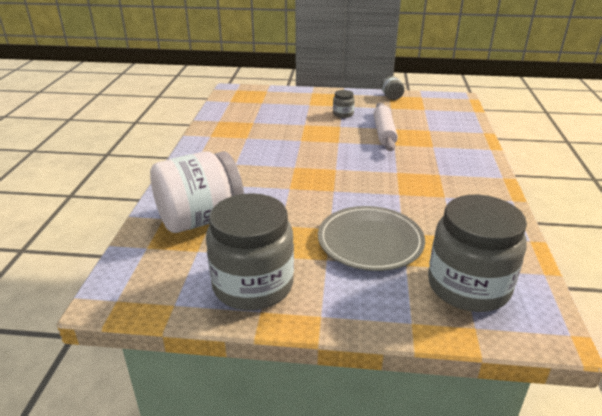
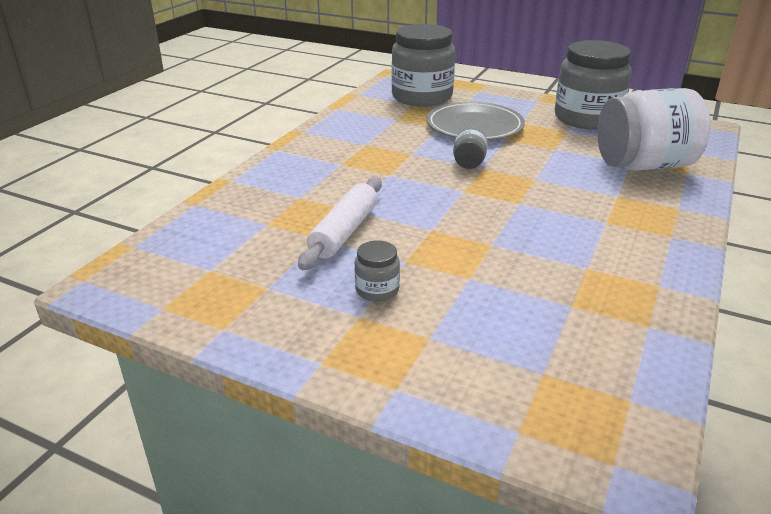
camera: 160 degrees left, 0 degrees up
(391, 96) = (224, 323): grey jar -> grey jar (469, 163)

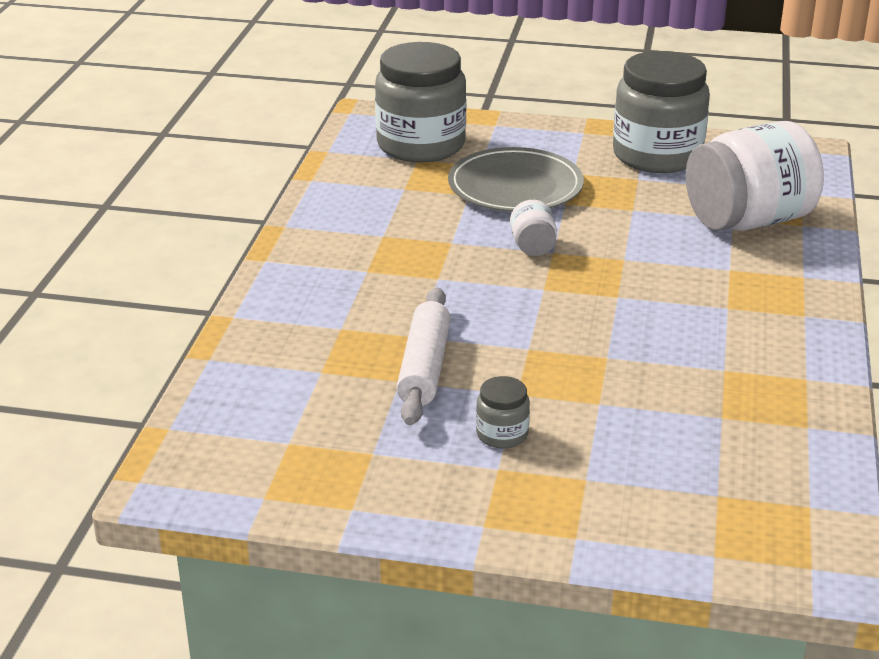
camera: 15 degrees left, 0 degrees up
(469, 163) = (533, 247): grey jar -> white jar

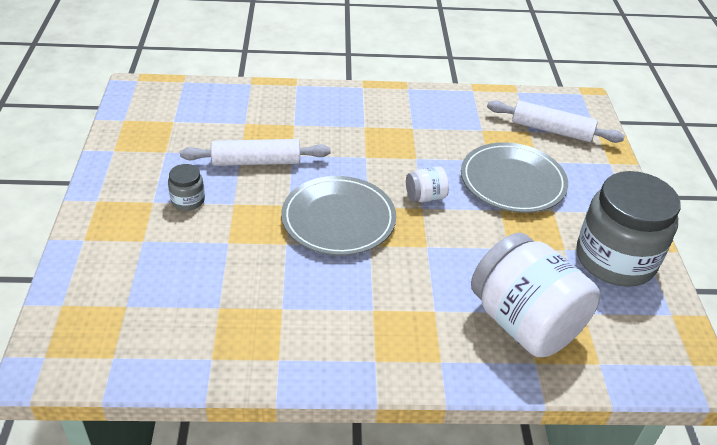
camera: 75 degrees right, 10 degrees up
(421, 145) = (551, 130): grey jar -> white rolling pin
(565, 313) = (338, 219): none -> grey plate

